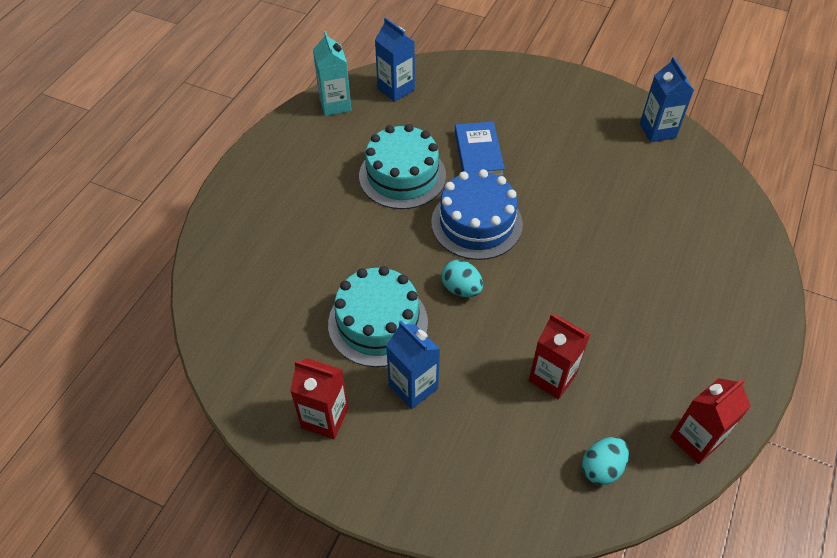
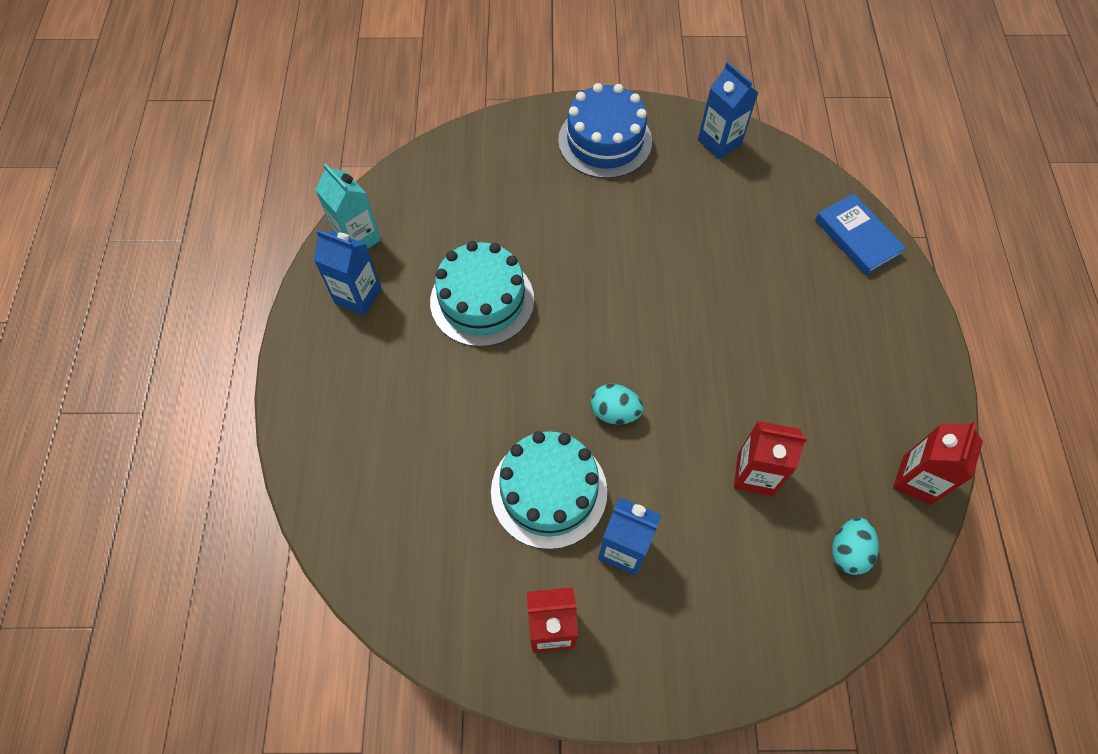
camera: 25 degrees left, 10 degrees up
(396, 89) = (418, 192): blue carton -> blue carton (358, 295)
(476, 223) = (591, 327): blue cake -> blue cake (605, 141)
(478, 154) = (550, 241): blue book -> blue book (857, 237)

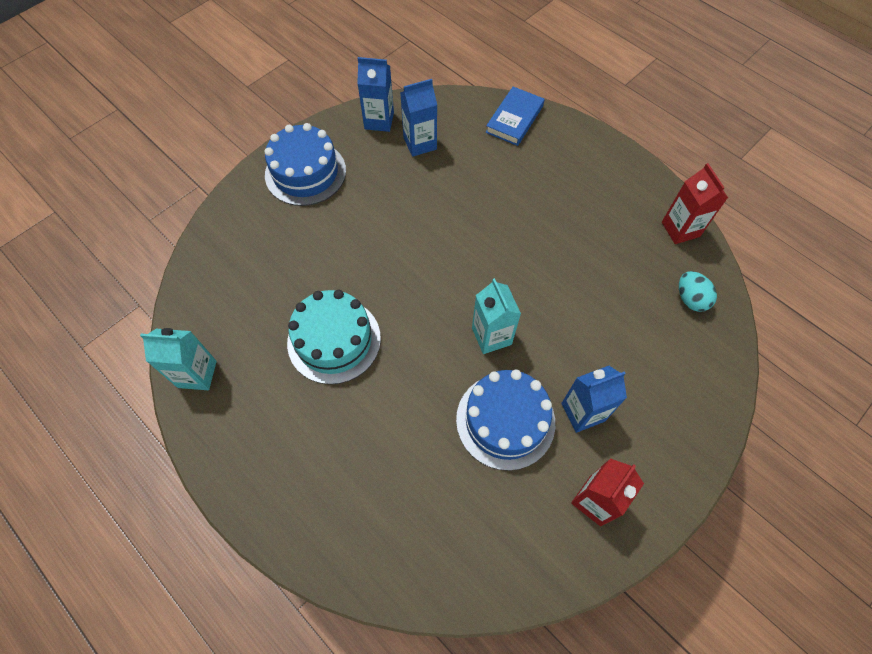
camera: 45 degrees left, 0 degrees up
(358, 295) = (241, 413): blue carton -> blue carton (420, 143)
(549, 491) = (505, 420): turquoise cake -> blue cake
(614, 412) = (491, 336): turquoise egg -> turquoise carton
(755, 474) = (603, 300): red carton -> none
(857, 237) = (514, 119): blue book -> blue book turned 75 degrees counterclockwise

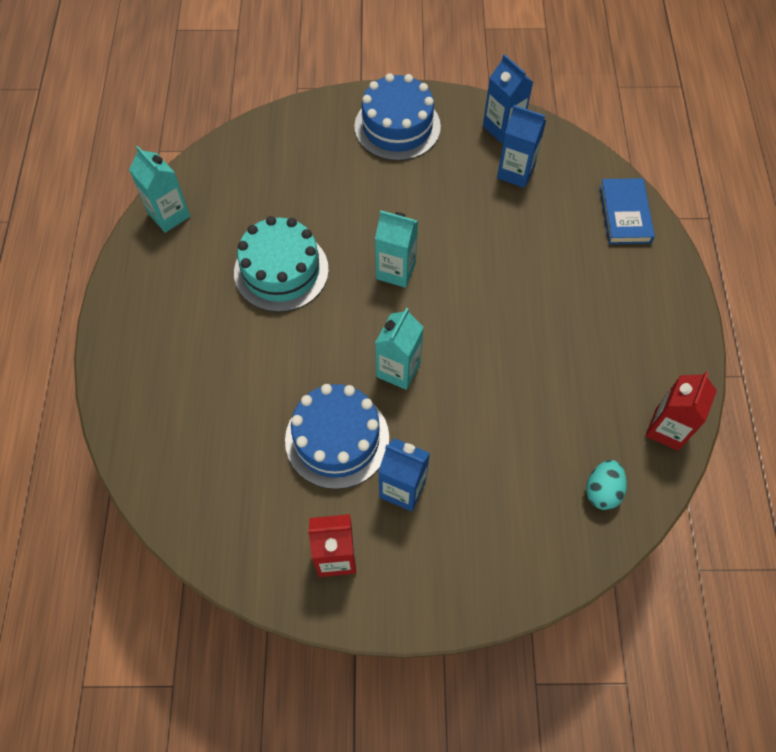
camera: 45 degrees right, 0 degrees up
(415, 271) = (396, 271): none -> turquoise carton
(514, 119) = (624, 214): blue book -> blue book turned 75 degrees counterclockwise

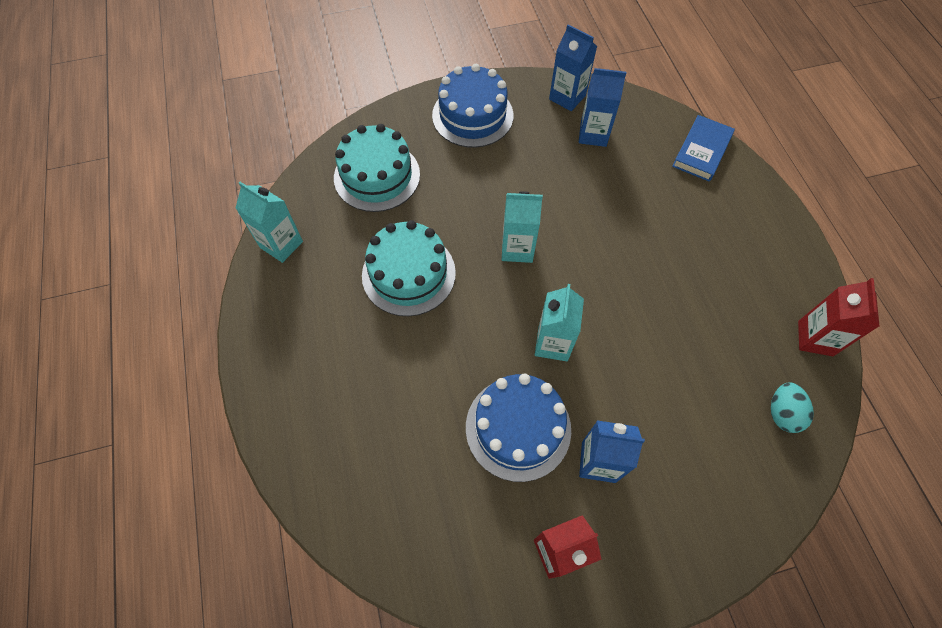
camera: 15 degrees left, 0 degrees up
(281, 168) = (377, 176): none -> turquoise cake
(624, 214) = (701, 151): blue book -> blue book turned 45 degrees clockwise

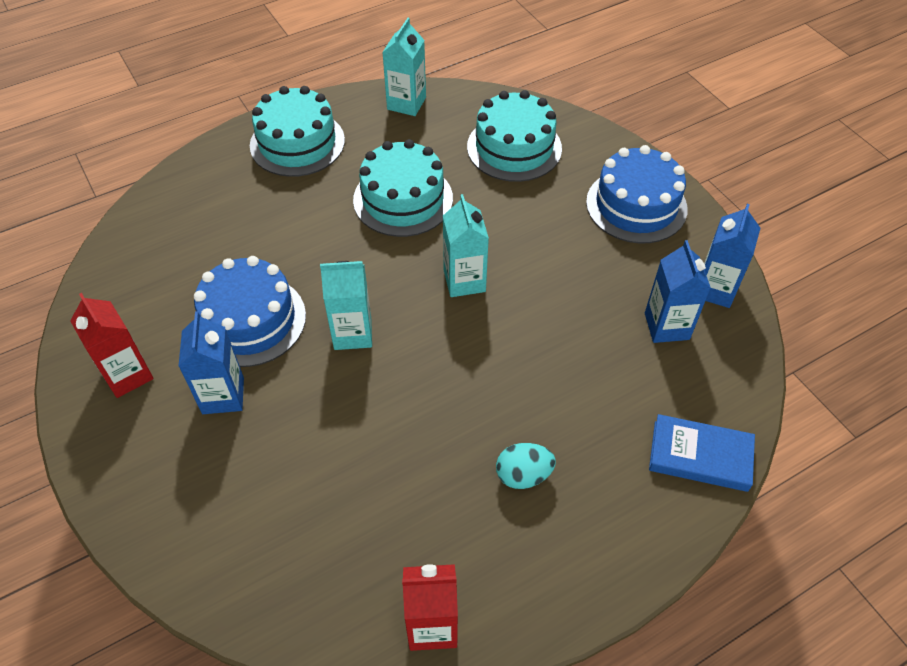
camera: 75 degrees right, 10 degrees down
(296, 352) = (297, 143): none -> turquoise cake
(782, 413) = (312, 585): turquoise egg -> turquoise egg (523, 475)

